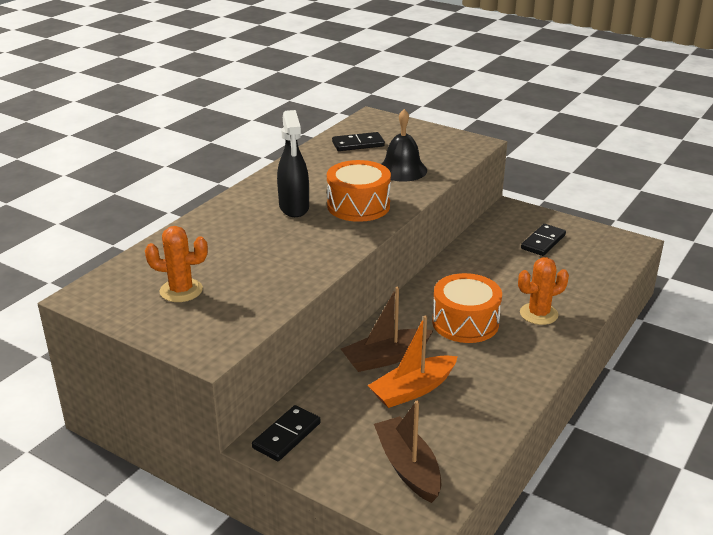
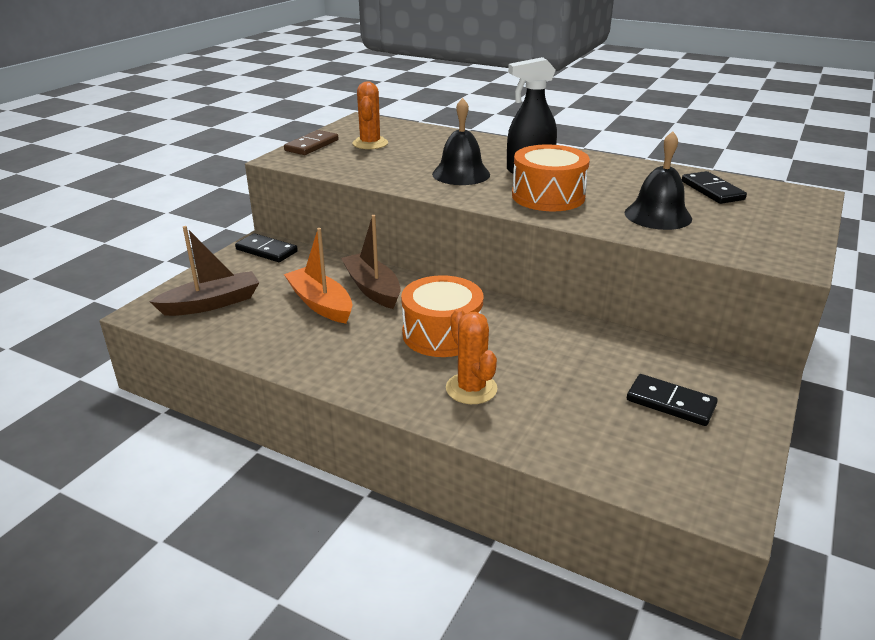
camera: 85 degrees right, 0 degrees up
(170, 332) = (312, 145): none -> brown domino
(295, 241) = (461, 174): none -> black bell

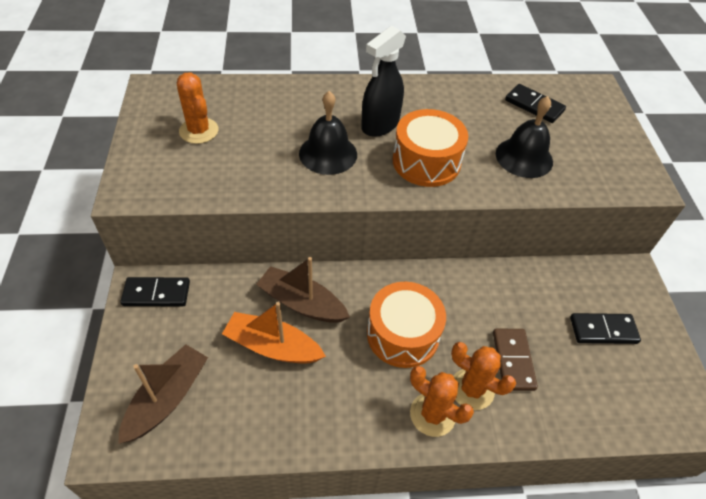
camera: 35 degrees left, 20 degrees up
(312, 145) = (139, 155): brown domino -> brown domino (513, 360)
(414, 389) = (432, 414): none -> orange cactus

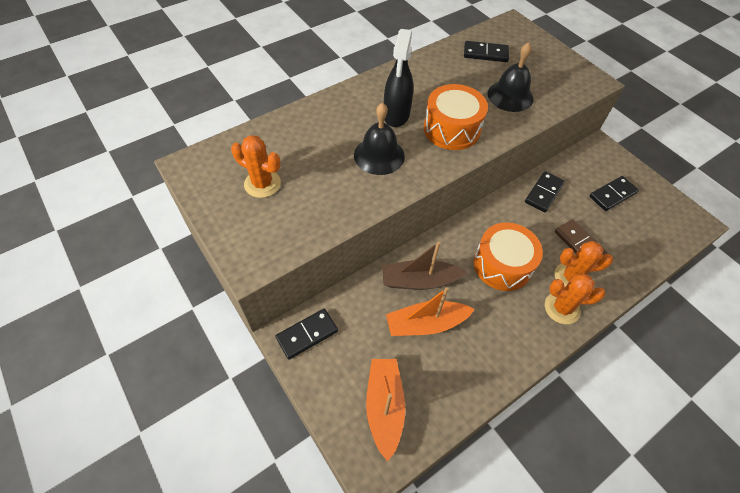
camera: 30 degrees left, 5 degrees up
(167, 398) = (384, 407): brown boat -> orange boat
(515, 287) = (543, 193): none -> black domino

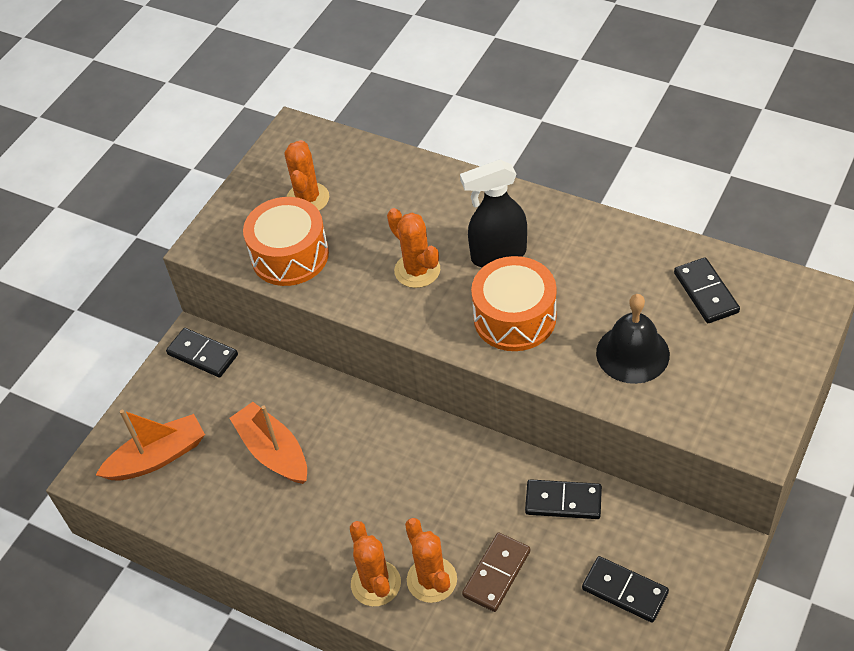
camera: 70 degrees right, 5 degrees down
(379, 155) = (417, 270): black bell -> orange cactus
(419, 281) = (327, 421): brown boat -> none
(502, 265) = (403, 496): orange drum -> orange drum (290, 255)

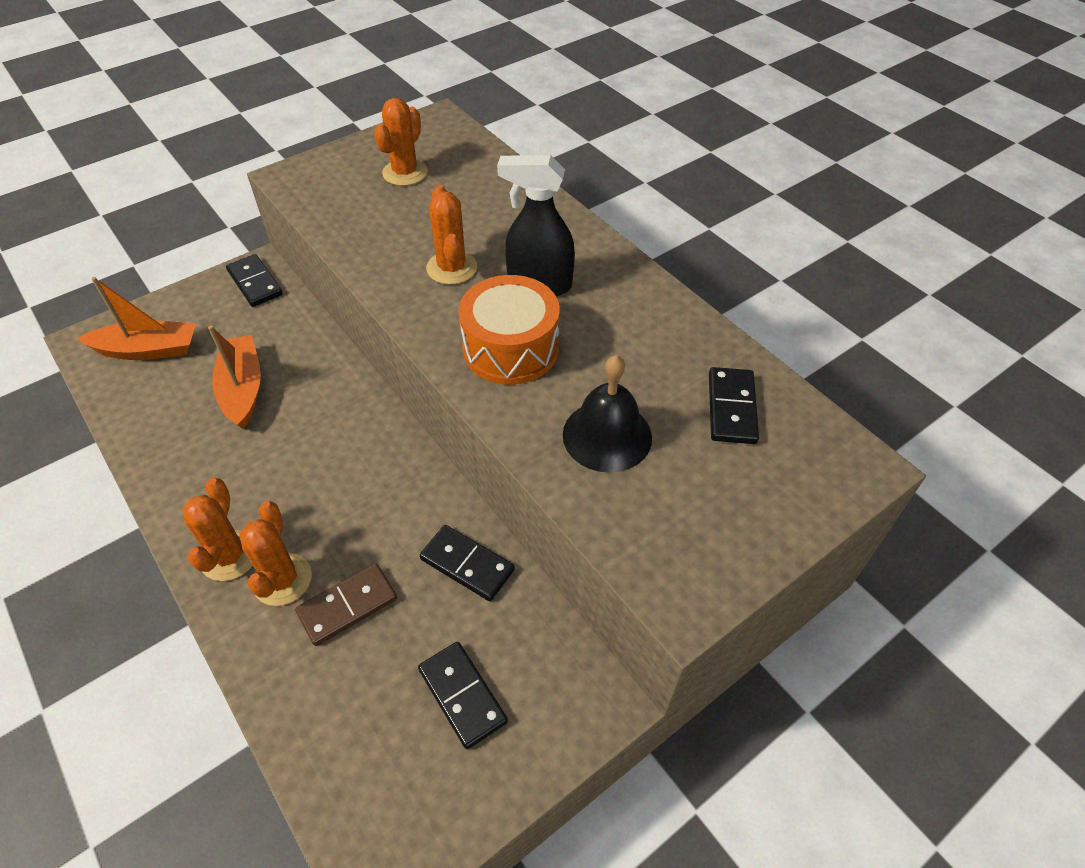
camera: 20 degrees right, 0 degrees up
(290, 255) = (350, 211): orange drum -> none

